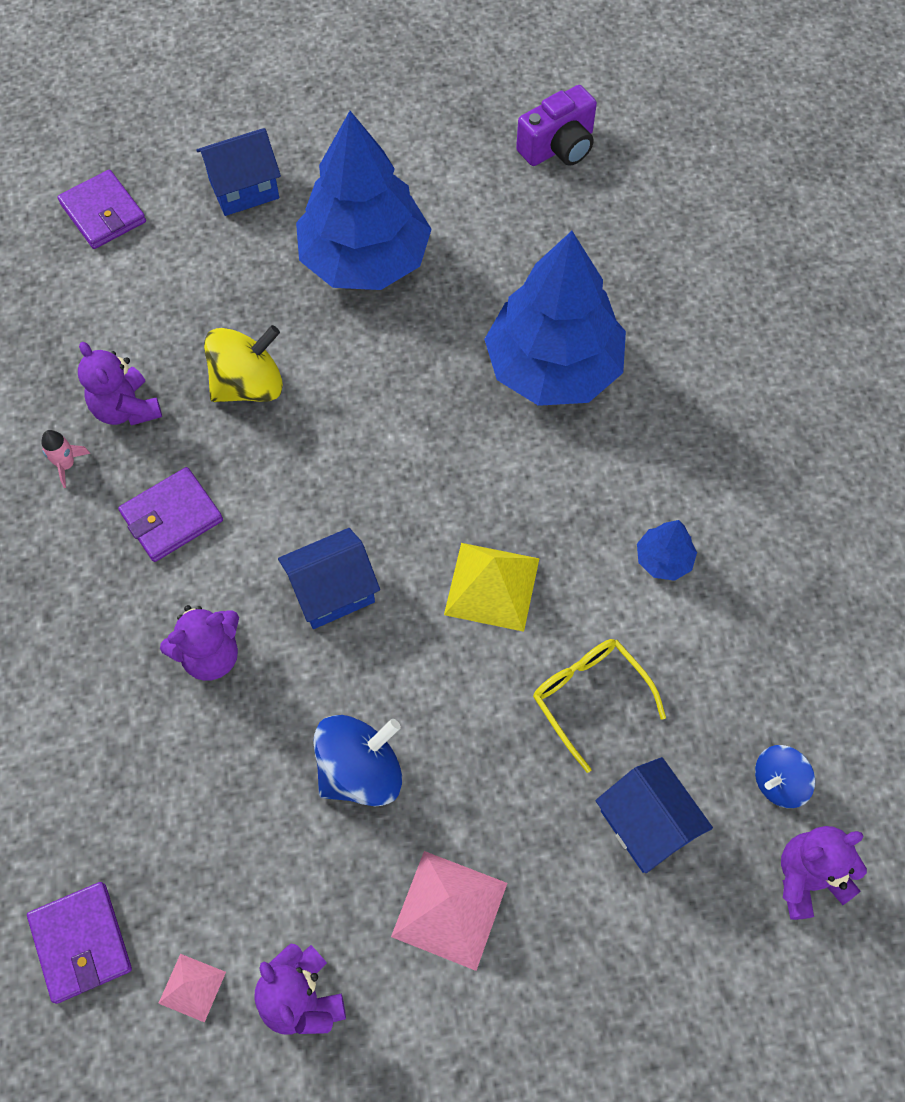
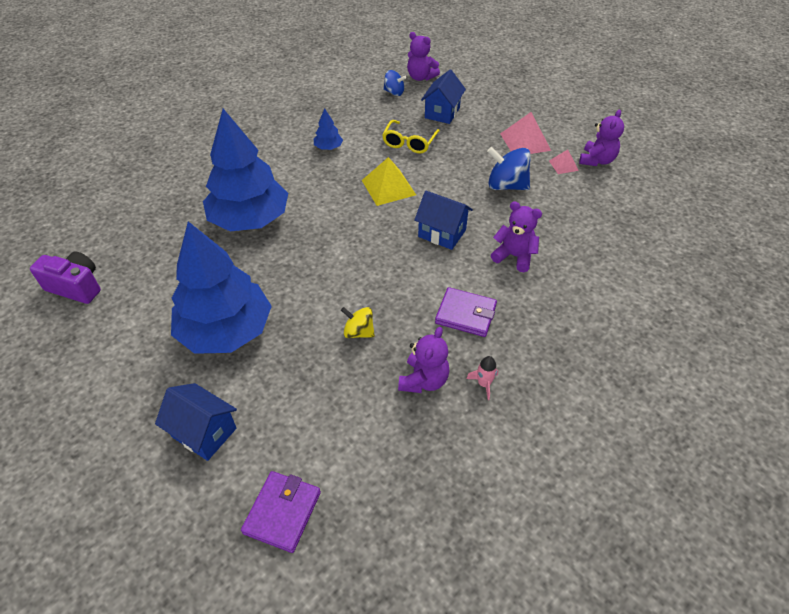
camera: 125 degrees left, 15 degrees down
(81, 943) = (660, 225): purple wallet -> none
(192, 987) = (631, 187): pink pyramid -> pink pyramid (563, 165)
(249, 385) = (358, 332): yellow spinning top -> yellow spinning top, size x0.60

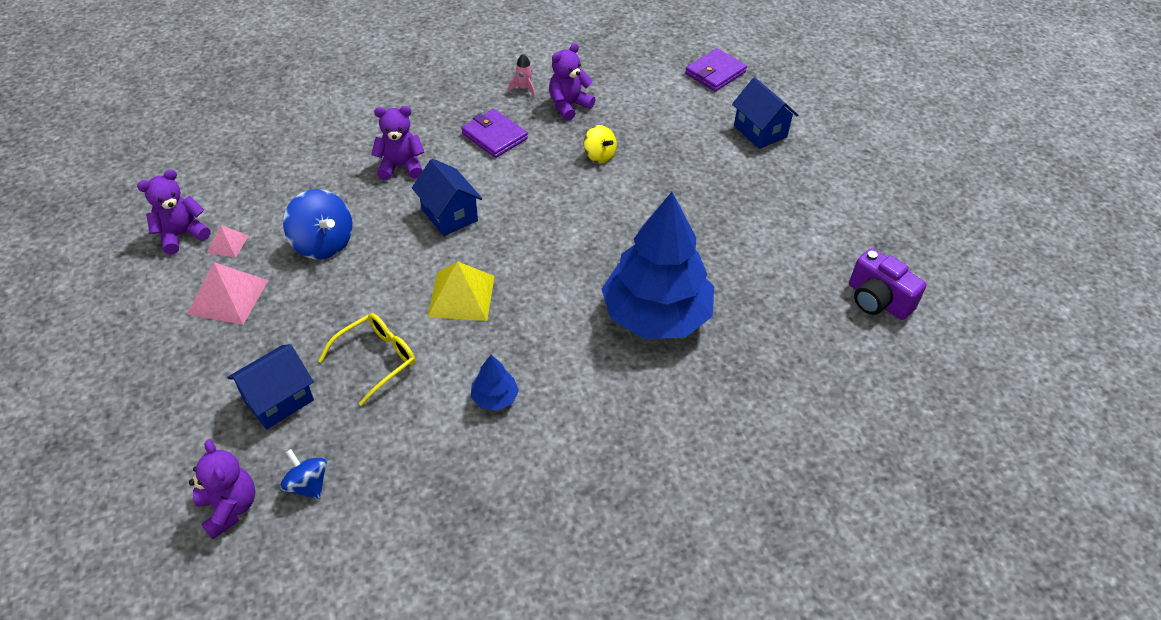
camera: 155 degrees left, 0 degrees up
(226, 331) = (722, 198): blue tree -> none
(514, 256) = (401, 166): purple teddy bear -> purple teddy bear turned 120 degrees clockwise

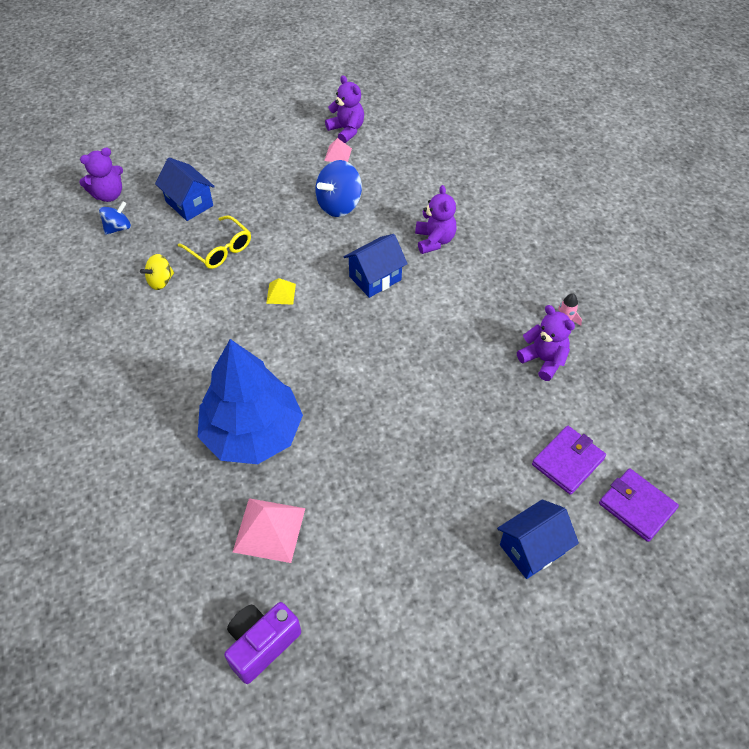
camera: 90 degrees right, 5 degrees up
(228, 297) = (285, 163): pink pyramid -> pink pyramid (269, 529)
(461, 296) = (281, 293): yellow pyramid -> yellow pyramid, size x0.55
(494, 136) = (485, 302): purple wallet -> purple wallet (568, 461)
(495, 398) = (175, 321): blue tree -> none
(599, 155) = (467, 387): yellow spinning top -> yellow spinning top (160, 281)

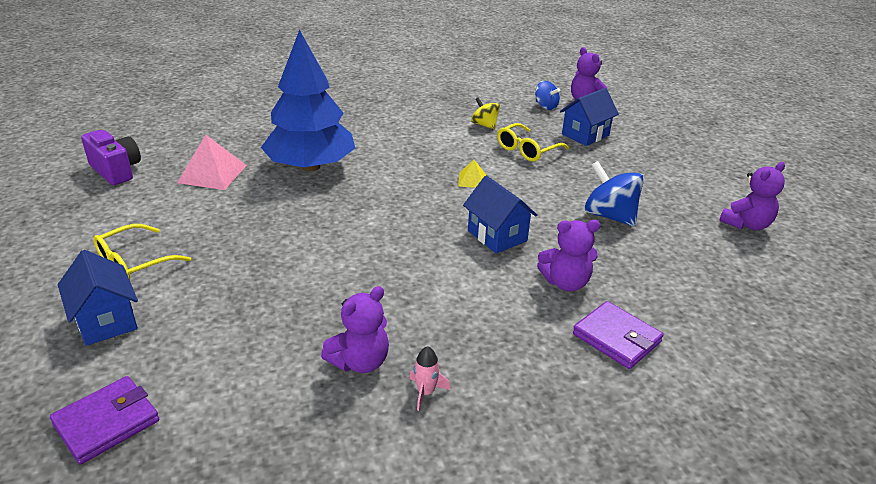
camera: 90 degrees right, 20 degrees down
(338, 154) = (697, 217): pink pyramid -> none
(446, 555) = (134, 262): none -> yellow glasses
(568, 461) = (200, 364): purple wallet -> purple wallet (616, 338)

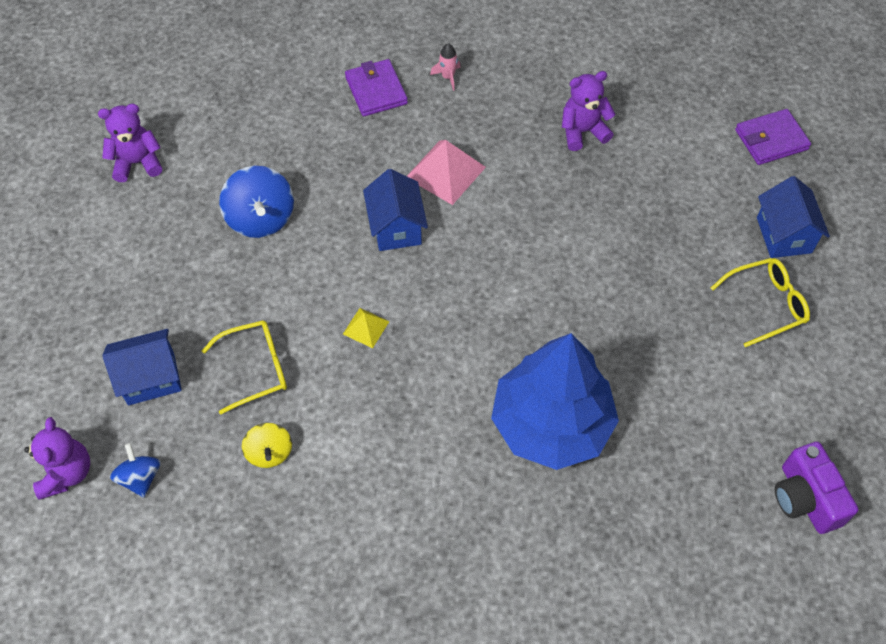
camera: 155 degrees left, 25 degrees up
(212, 173) = (679, 448): pink pyramid -> pink pyramid (445, 172)
(426, 392) = (544, 94): pink rocket -> pink rocket (448, 77)
(565, 283) = (374, 152): purple teddy bear -> none

